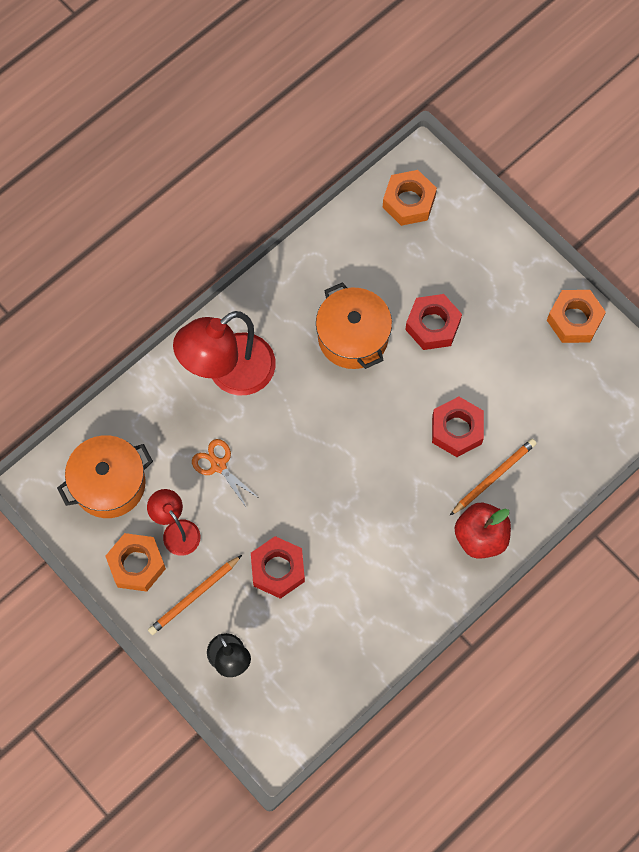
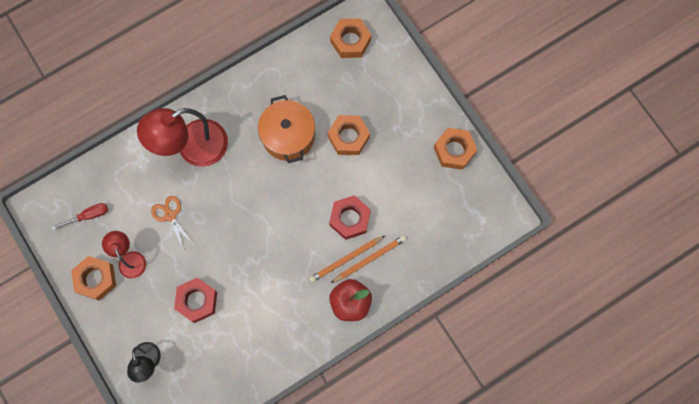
camera: 10 degrees right, 5 degrees up
(109, 484) = (88, 215): orange pot -> red screwdriver
(194, 596) = (132, 310): orange pencil -> orange pencil (346, 259)
(432, 325) = (348, 137): red nut -> orange nut

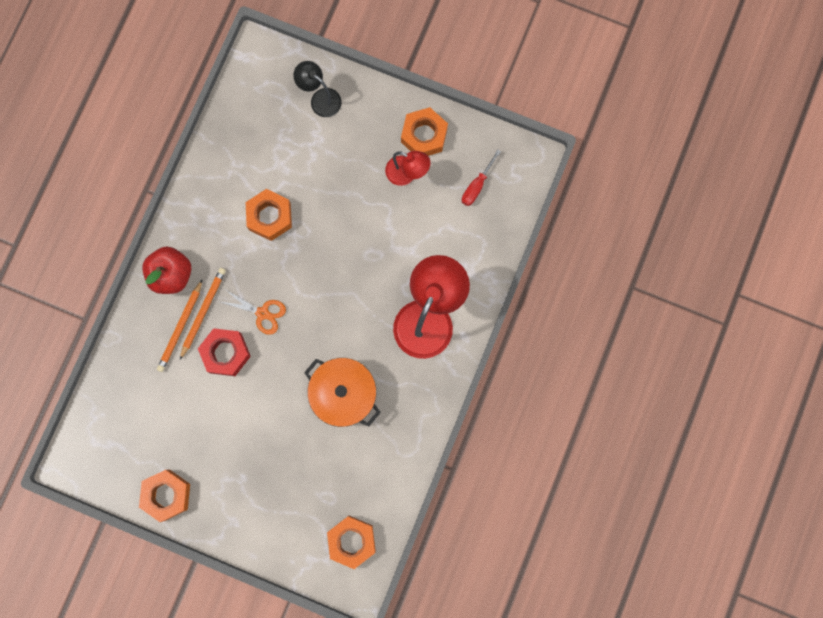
camera: 145 degrees right, 5 degrees up
(170, 215) = (400, 238): orange scissors -> orange scissors (262, 313)
(197, 301) = (316, 179): red nut -> none
(348, 137) = (283, 435): orange nut -> orange nut (270, 217)

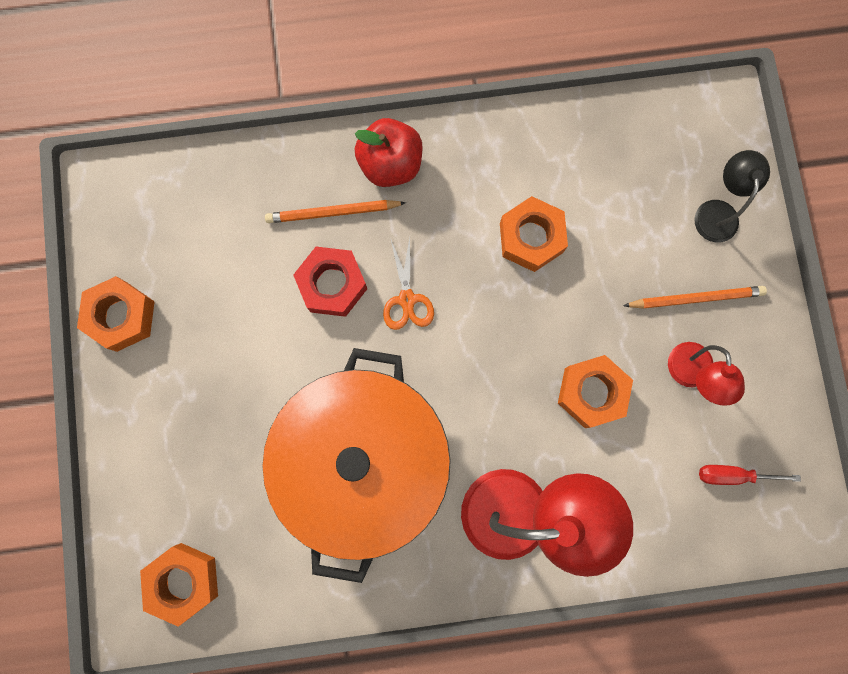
camera: 60 degrees right, 0 degrees up
(203, 312) = (367, 228): orange pencil -> orange pencil (695, 298)
(344, 394) = (364, 460): orange pot -> orange pot, size x1.71
(424, 135) = (753, 367): orange nut -> orange nut (591, 392)

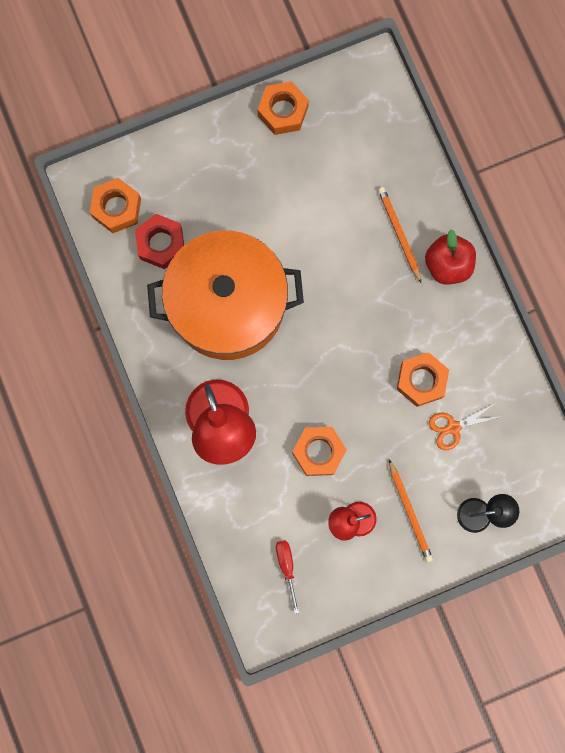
camera: 75 degrees right, 0 degrees up
(332, 284) = (346, 248): red nut -> red nut (161, 244)
(407, 299) = (350, 303): orange scissors -> orange scissors (453, 427)

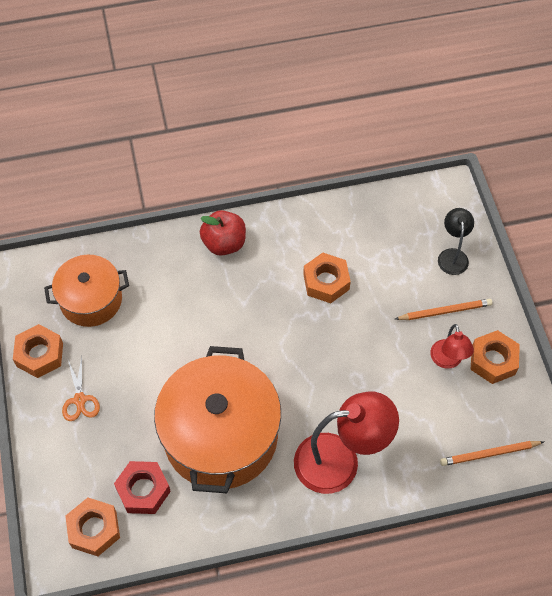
camera: 80 degrees left, 20 degrees down
(286, 567) = (485, 424): red screwdriver -> none
(318, 452) = (379, 378): orange nut -> orange nut (493, 360)
(353, 145) = (91, 300): none -> orange pot
(399, 234) = (186, 276): orange pencil -> orange pencil (489, 454)
(453, 427) = (372, 264): orange scissors -> orange scissors (80, 400)

